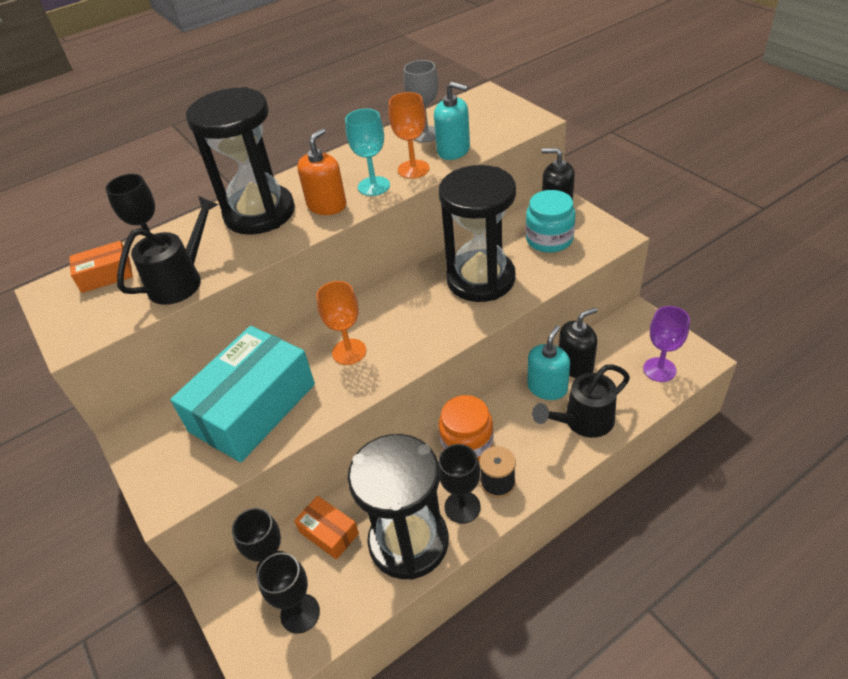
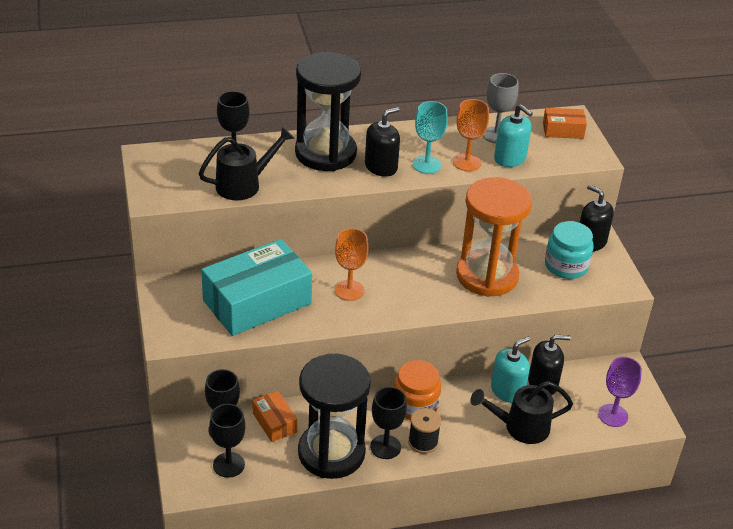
camera: 15 degrees right, 5 degrees down
(106, 275) = (190, 159): orange box -> orange box (563, 130)
(327, 205) = (381, 167): orange soap dispenser -> black soap dispenser
(480, 279) = (487, 276): black hourglass -> orange hourglass

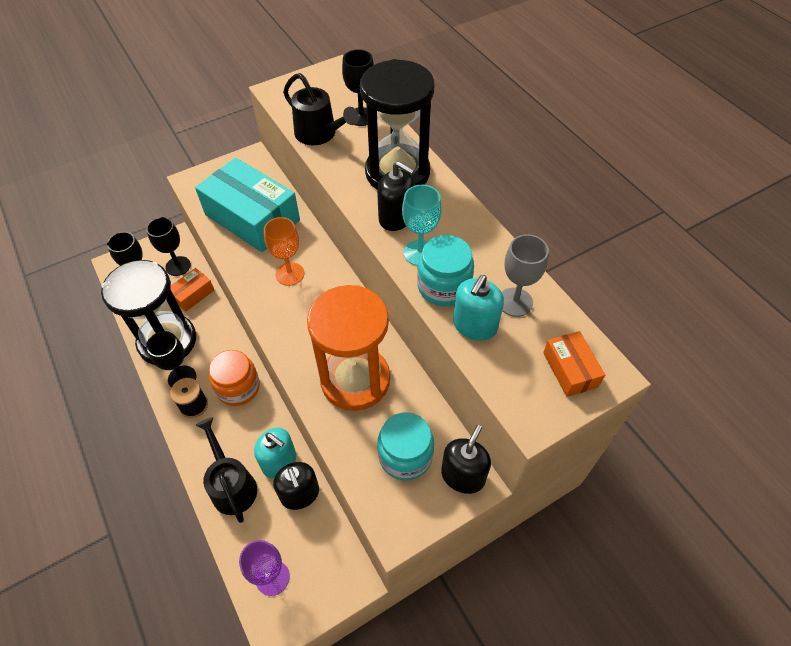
camera: 75 degrees right, 15 degrees up
(467, 162) = (443, 286): orange goblet -> turquoise jar

